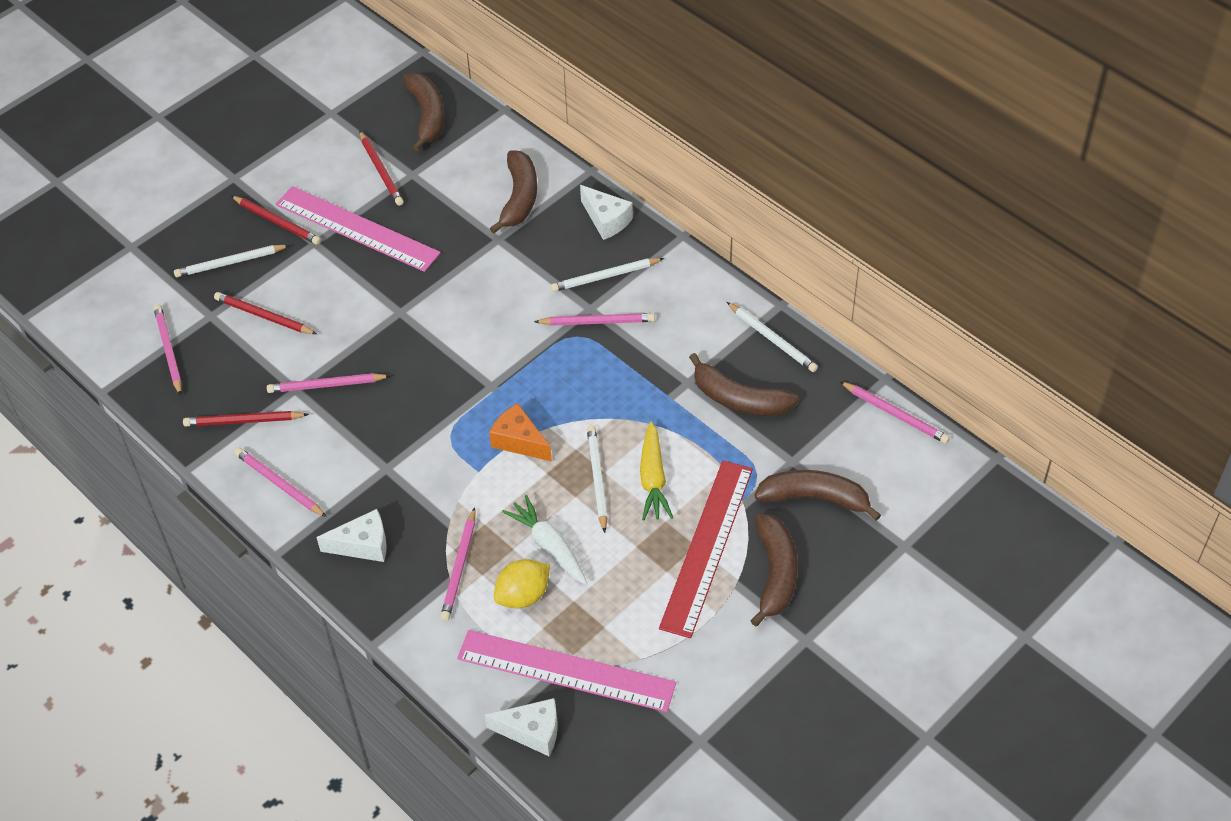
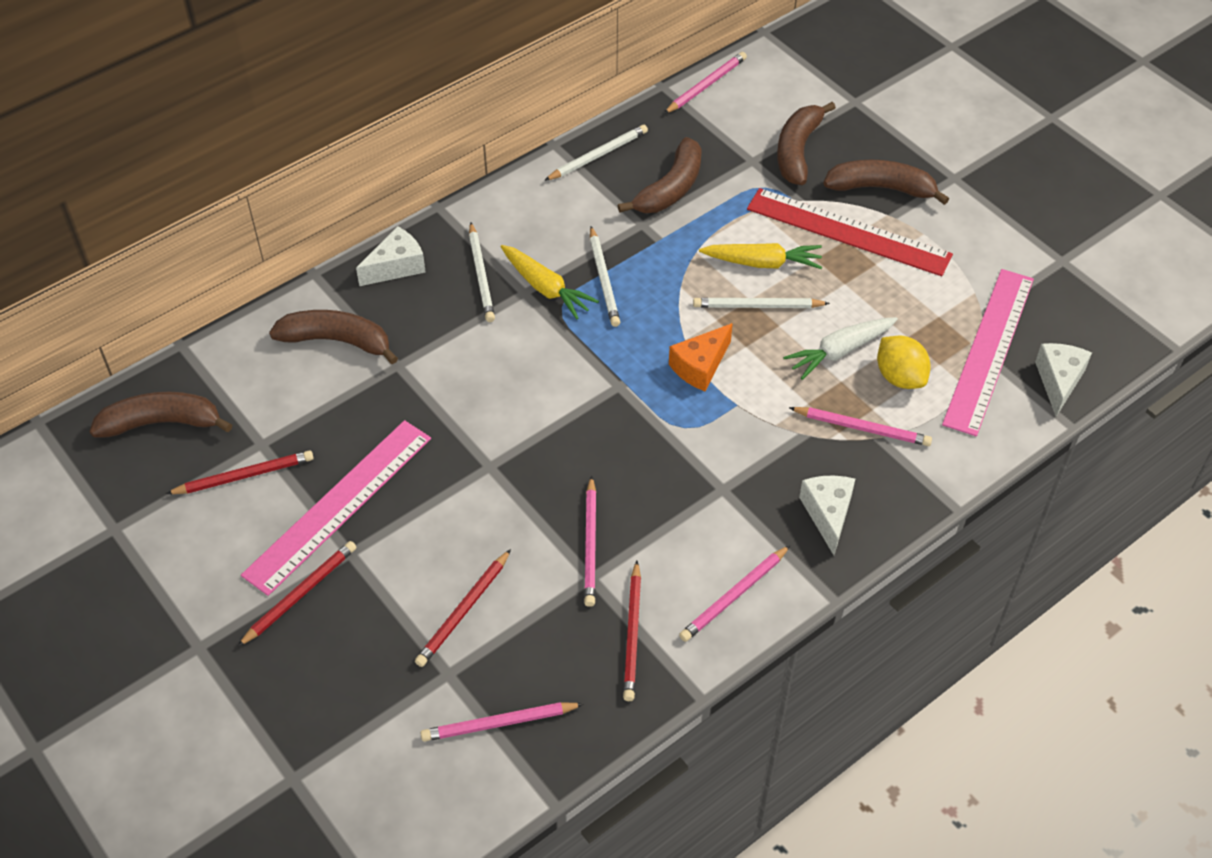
camera: 85 degrees left, 0 degrees up
(230, 263) = (359, 650): white pencil -> white pencil (603, 279)
(597, 322) = (545, 288): pink pencil -> yellow carrot

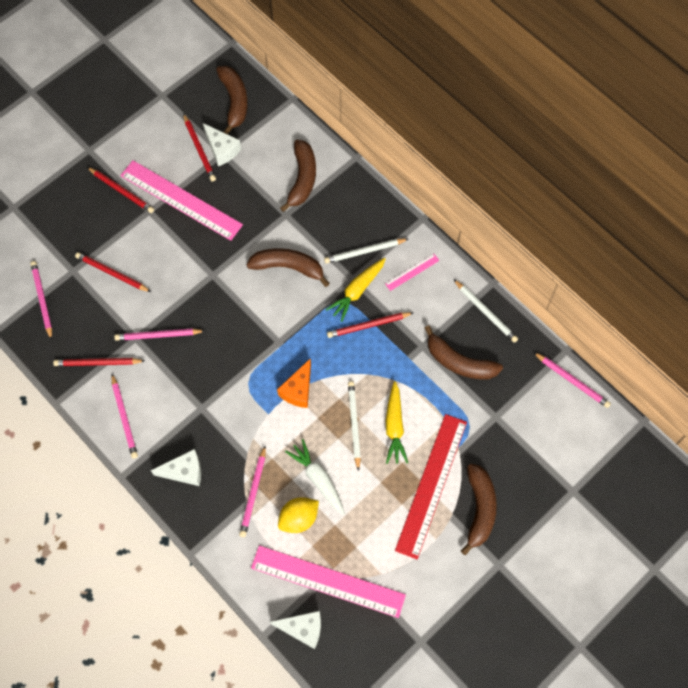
camera: 85 degrees right, 15 degrees up
(396, 266) = (366, 202): white cheese -> white cheese (222, 149)
(524, 225) = (412, 272): none -> pink ruler
(603, 279) = (368, 325): white pencil -> red pencil
(700, 366) = (298, 390): orange cheese -> orange cheese turned 105 degrees counterclockwise
(734, 595) = (124, 417): pink pencil -> pink pencil turned 150 degrees counterclockwise
(797, 151) = (510, 448): brown banana -> brown banana (288, 267)

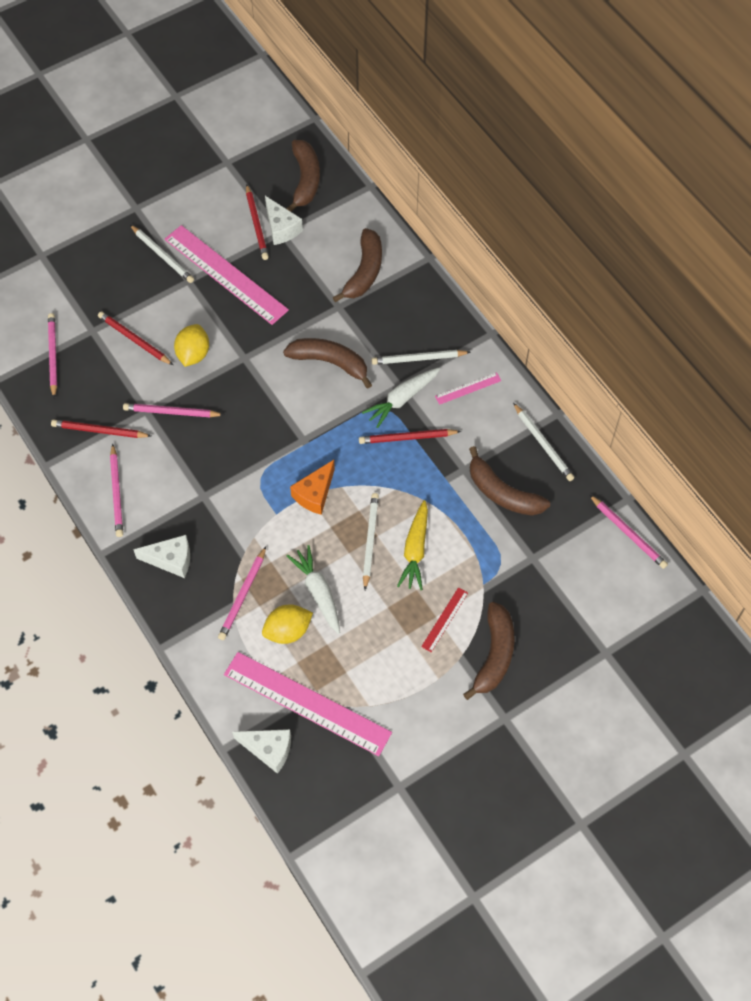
camera: 10 degrees right, 5 degrees down
(121, 191) = (162, 255): red pencil -> white pencil
(167, 278) = (193, 354): none -> yellow lemon
(357, 291) = (402, 399): yellow carrot -> white carrot
(431, 485) = (444, 619): red ruler -> red ruler, size x0.43

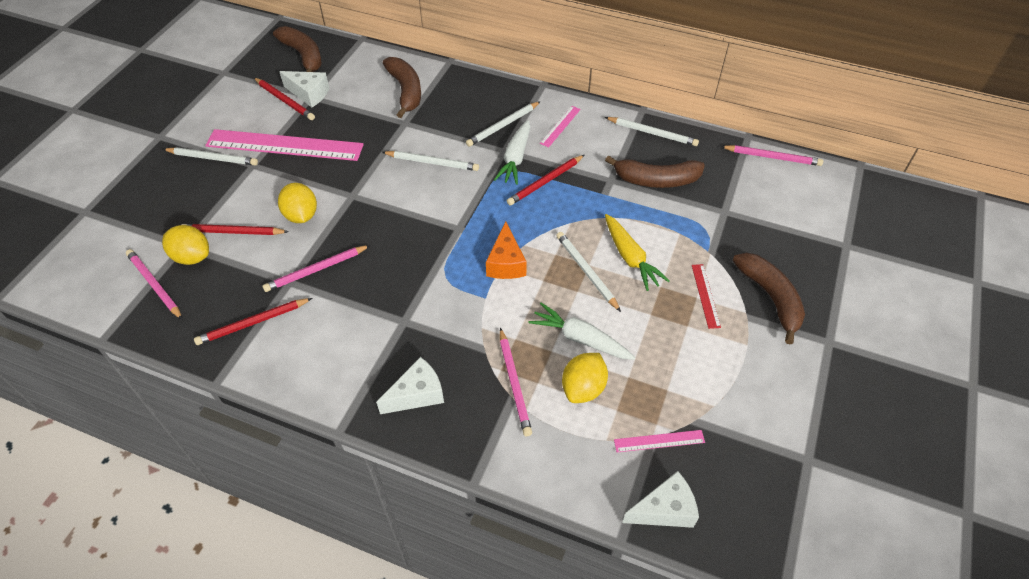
camera: 35 degrees left, 10 degrees down
(92, 345) = (192, 257): none -> yellow lemon
(116, 492) = (312, 366): pink pencil -> none
(307, 703) = (659, 441): pink ruler -> pink ruler, size x0.43
(330, 362) = (432, 162): brown banana -> white pencil

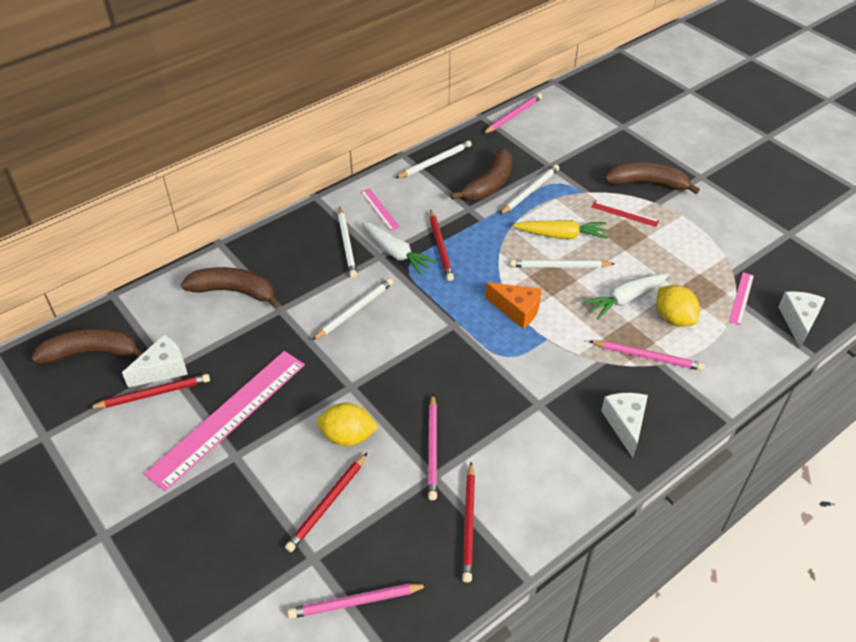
camera: 60 degrees left, 5 degrees down
(192, 257) = (337, 553): yellow lemon -> none
(212, 158) = (192, 490): white pencil -> white pencil (530, 191)

